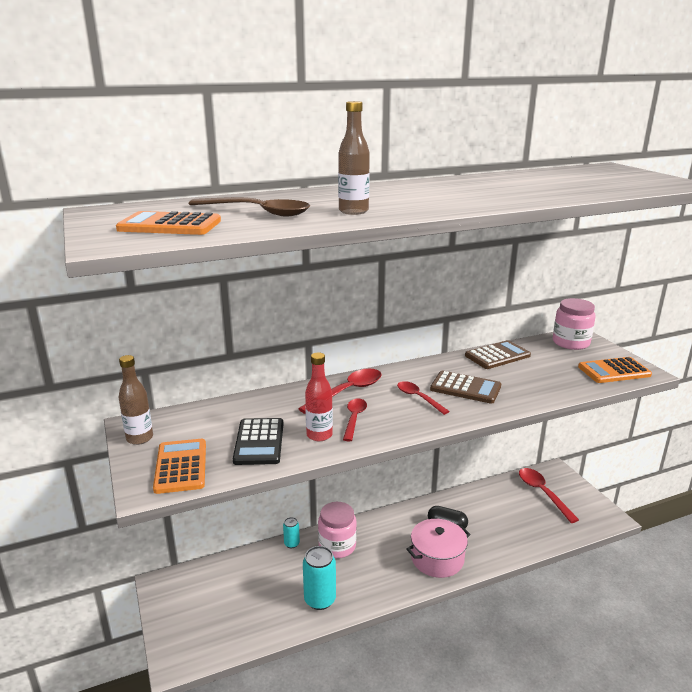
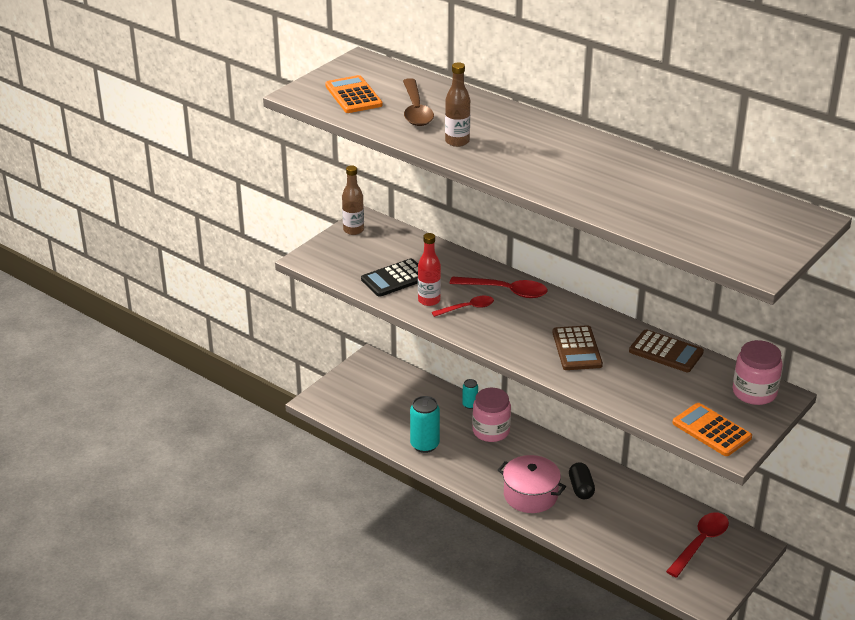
camera: 60 degrees right, 10 degrees up
(181, 466) = (339, 260): orange calculator -> none
(418, 398) = (532, 329): red spoon -> none

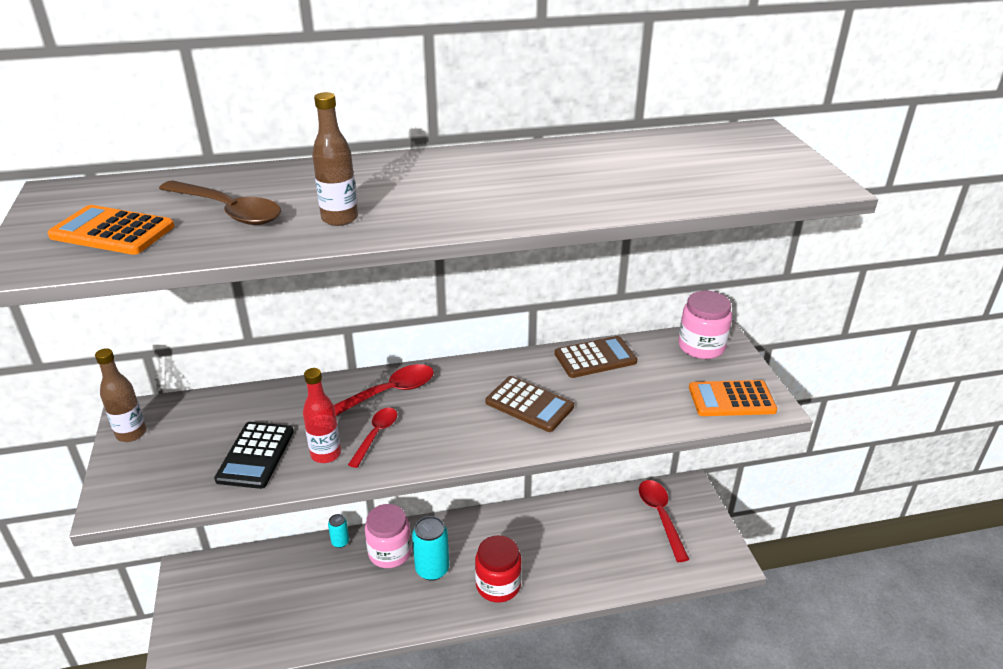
camera: 50 degrees left, 0 degrees up
(425, 445) = (348, 616): turquoise can -> turquoise can (432, 569)
(530, 495) = (498, 585): pink pot -> red jar
(581, 488) = (526, 544): black capsule -> none

